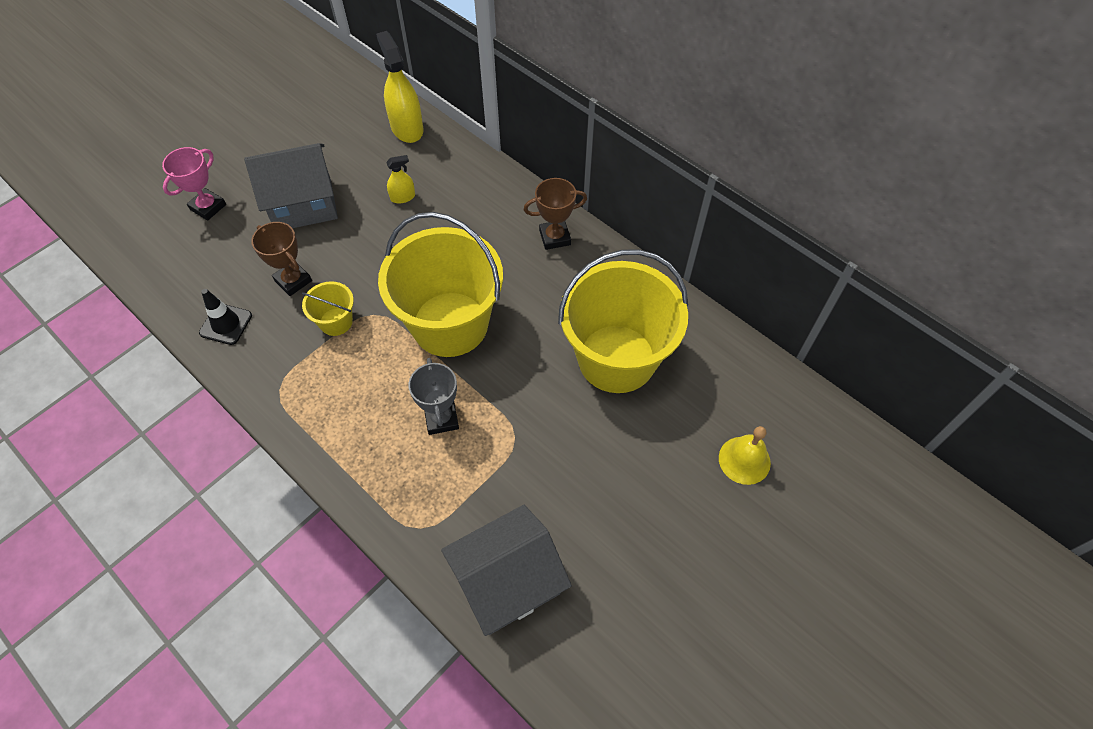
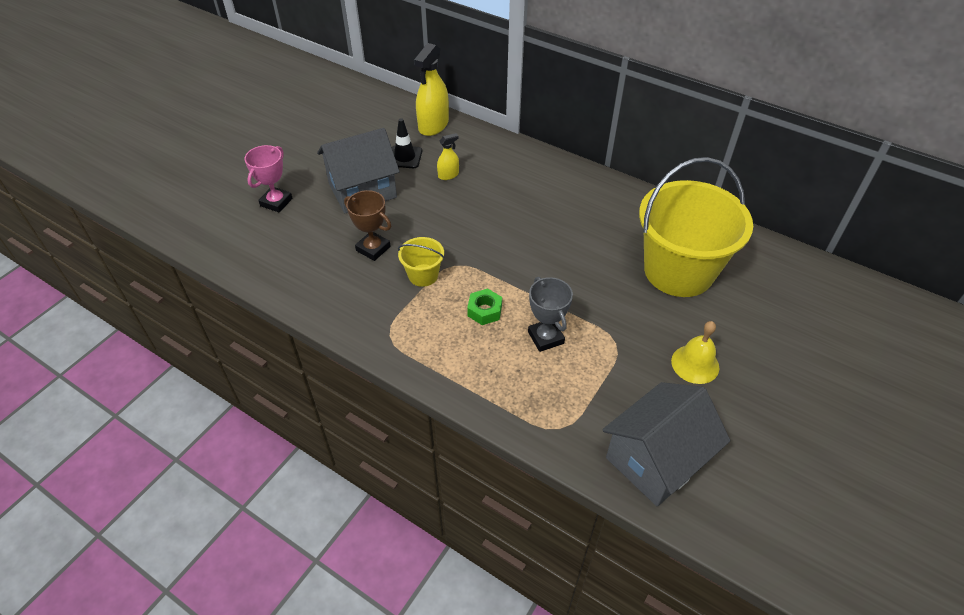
camera: 10 degrees left, 10 degrees down
(226, 324) = (322, 290): black traffic cone -> black traffic cone (404, 157)
(387, 375) = (484, 311): none -> green nut
(407, 128) = (433, 125): yellow spray bottle -> yellow spray bottle turned 120 degrees counterclockwise
(450, 324) = (525, 264): yellow bucket -> none
(555, 237) = (590, 189): brown trophy -> none
(744, 460) = (818, 332): yellow bell -> yellow bell (695, 364)

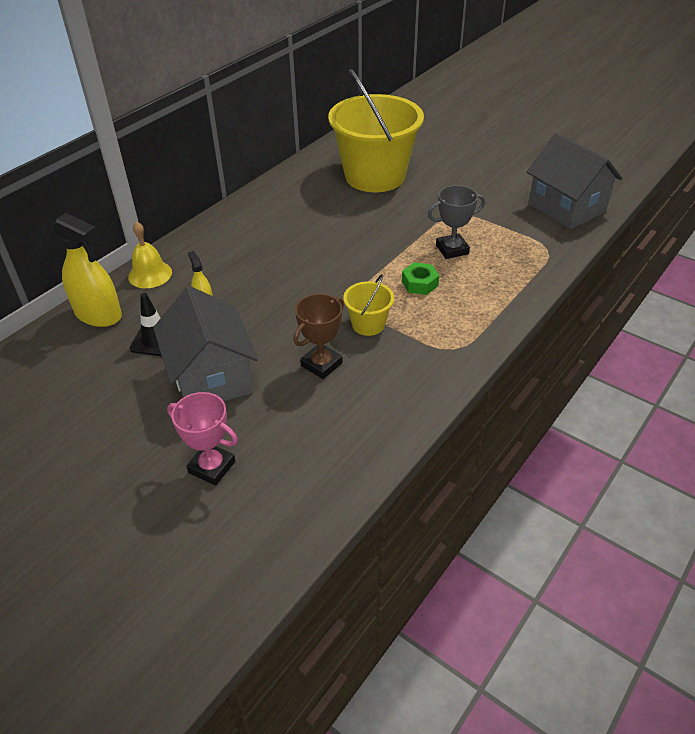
camera: 85 degrees left, 5 degrees down
(695, 364) = (475, 181): yellow bell -> yellow bell (150, 274)

